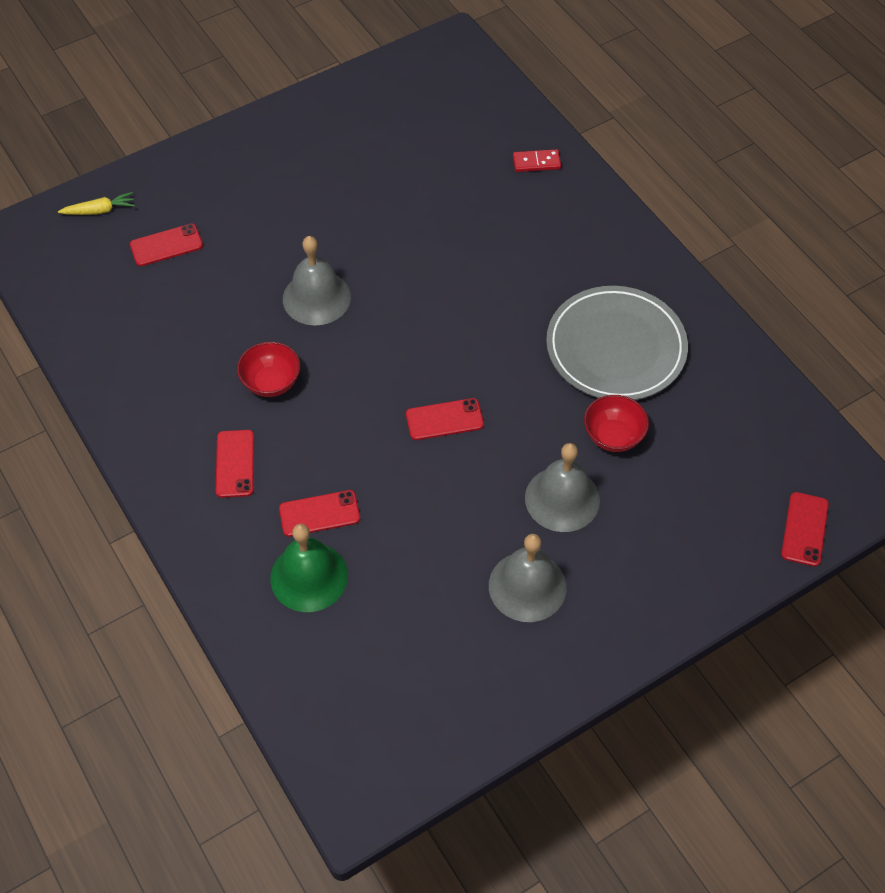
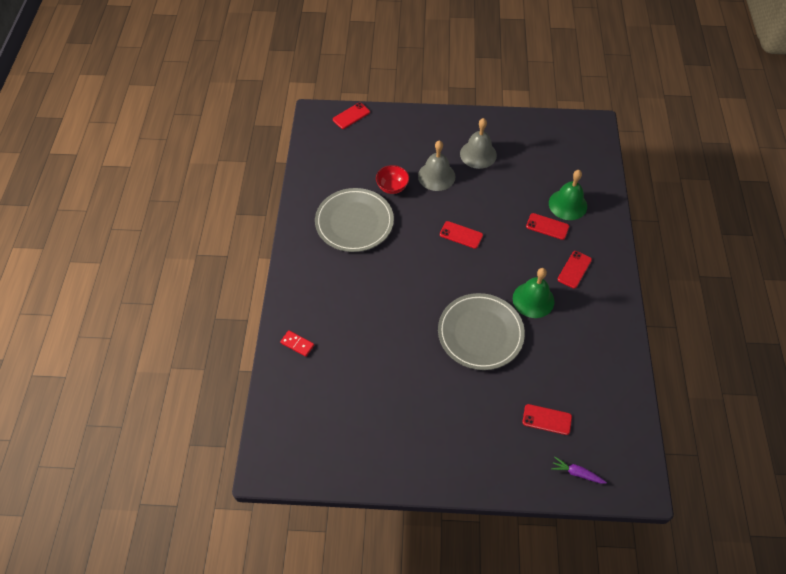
camera: 145 degrees left, 0 degrees up
(99, 210) = (577, 473): yellow carrot -> purple carrot
(271, 382) = (533, 300): red bowl -> green bell
(316, 298) = (480, 333): grey bell -> grey plate

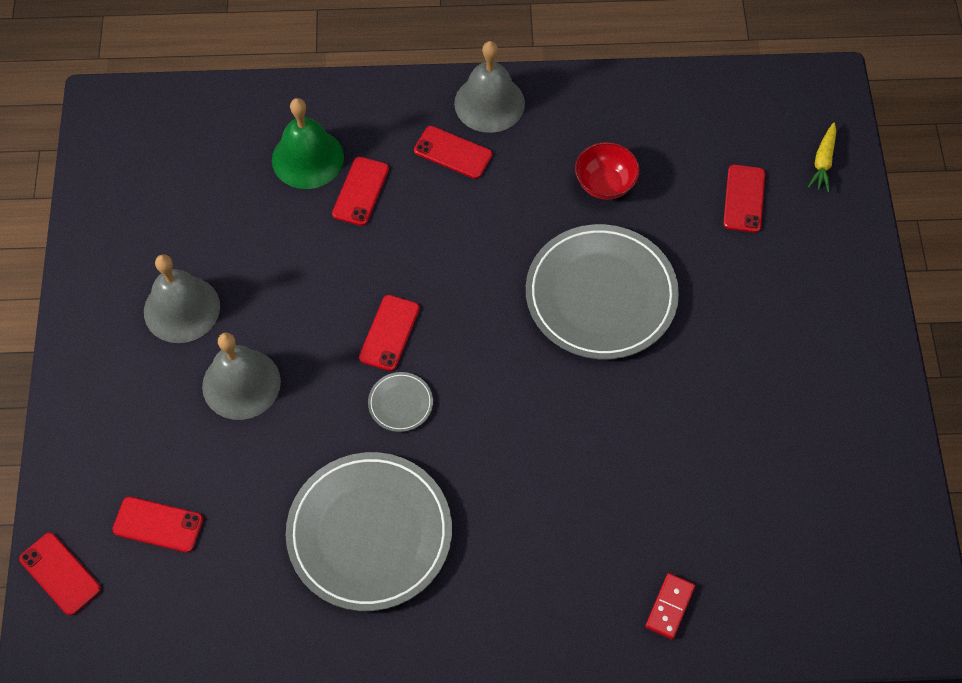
camera: 95 degrees left, 5 degrees up
(369, 147) = (158, 525): none -> red phone
(392, 187) = (273, 467): red bowl -> red bowl (605, 184)
(421, 237) = (400, 403): none -> grey plate
(533, 300) = (522, 215): green bell -> none
(577, 473) = (823, 162): purple carrot -> yellow carrot
(610, 290) = (489, 103): none -> grey bell

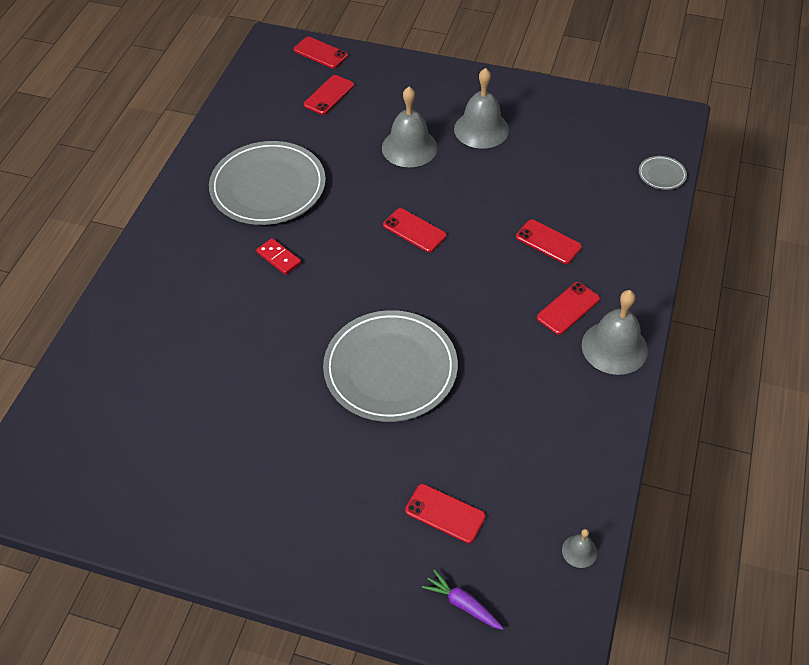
camera: 110 degrees right, 10 degrees down
(60, 574) = (320, 53): red phone -> red phone turned 60 degrees clockwise
(307, 158) = (591, 218): green bell -> none
(400, 403) = (354, 223): grey plate -> grey plate (662, 175)
(605, 184) = (500, 406): red bowl -> none
(669, 607) = (121, 331): red domino -> red domino (279, 258)
(730, 88) = (579, 551): none -> grey bell
(823, 162) = (463, 604): yellow carrot -> purple carrot

